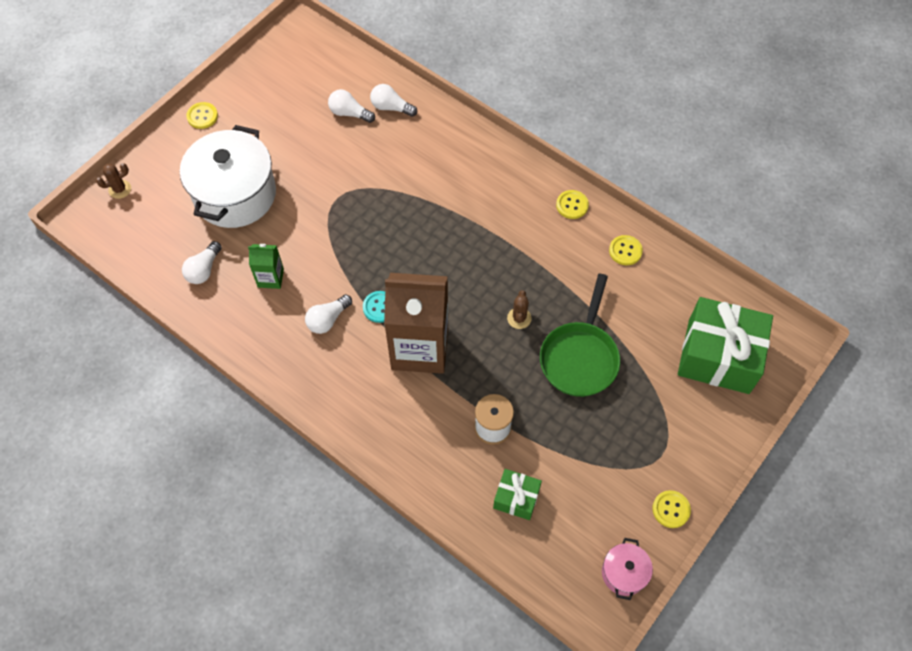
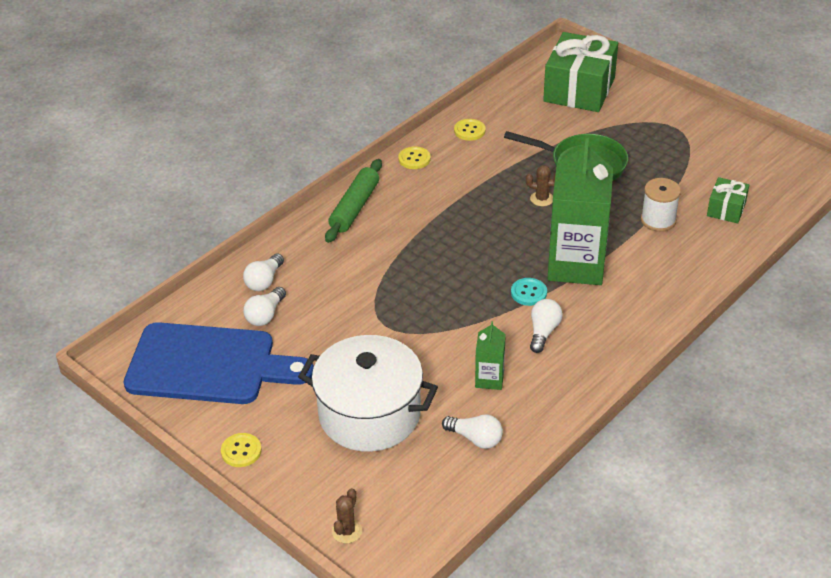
camera: 85 degrees left, 20 degrees down
(120, 189) = (347, 531): brown cactus -> brown cactus turned 45 degrees clockwise
(293, 84) = (209, 365): none -> blue cutting board
(328, 319) = (543, 332): white light bulb -> white light bulb turned 120 degrees counterclockwise
(420, 348) = (576, 265): brown carton -> green carton
(493, 163) = (355, 207): none -> green rolling pin
(624, 573) = (782, 154): pink pot -> none
(671, 509) = (723, 126): yellow button -> none

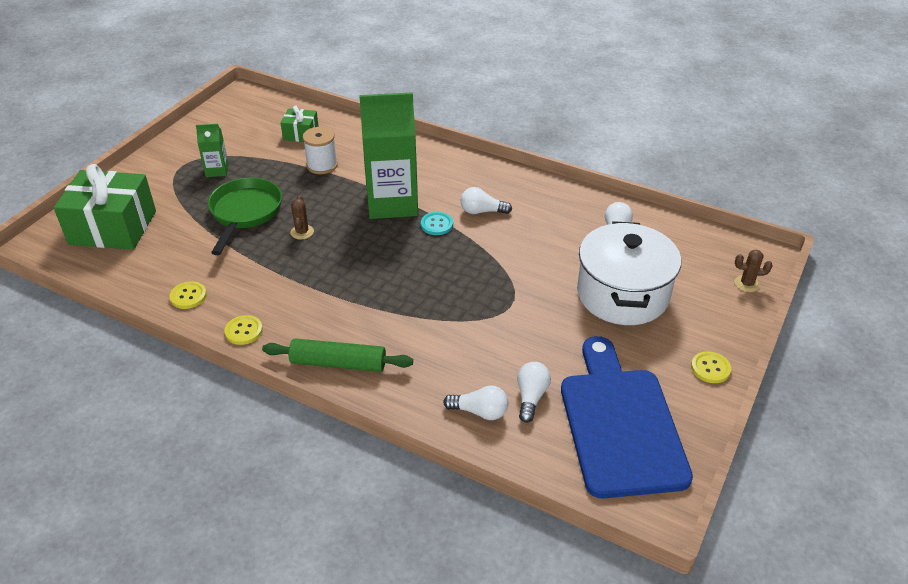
camera: 105 degrees left, 0 degrees up
(265, 315) = (531, 397): white light bulb -> white light bulb turned 90 degrees counterclockwise
(489, 379) = (549, 233): green carton -> green carton (217, 170)

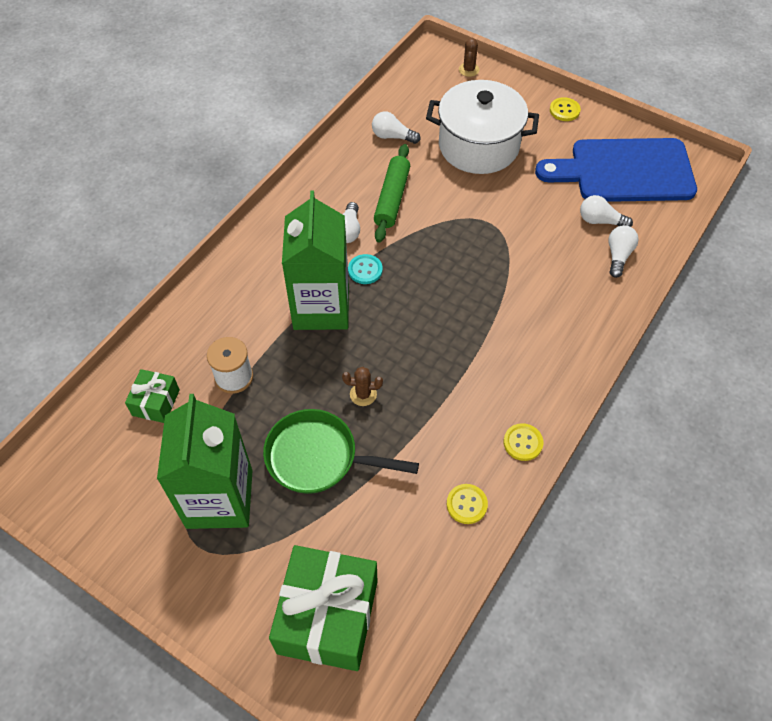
camera: 85 degrees left, 15 degrees up
(217, 170) = (219, 499): green carton -> green carton, size x2.20
(338, 363) = (566, 357): green rolling pin -> green rolling pin (392, 198)

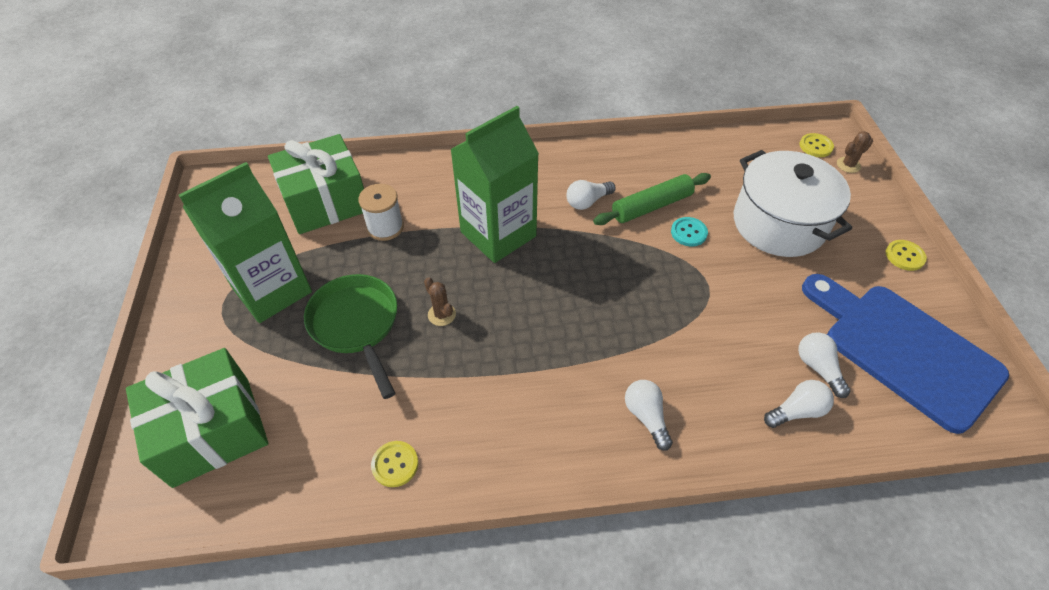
camera: 50 degrees right, 5 degrees down
(156, 402) = (326, 201): green gift -> green gift, size x2.01
(365, 270) = (562, 236): turquoise button -> turquoise button (688, 233)
(392, 136) = (712, 166): white light bulb -> white light bulb (646, 416)
(523, 443) = (499, 468): yellow button -> yellow button (815, 146)

